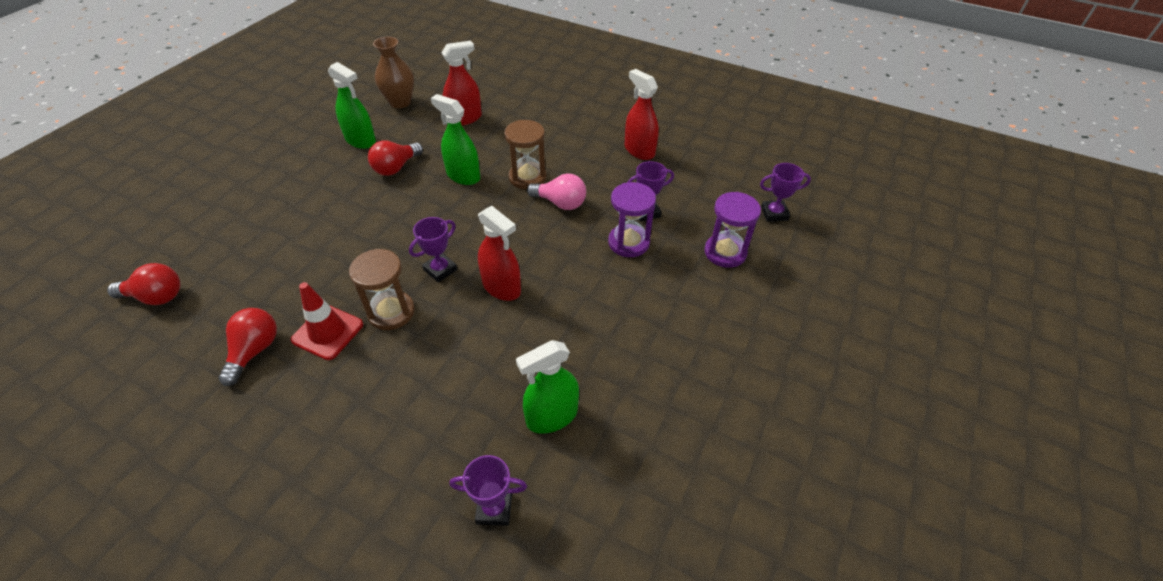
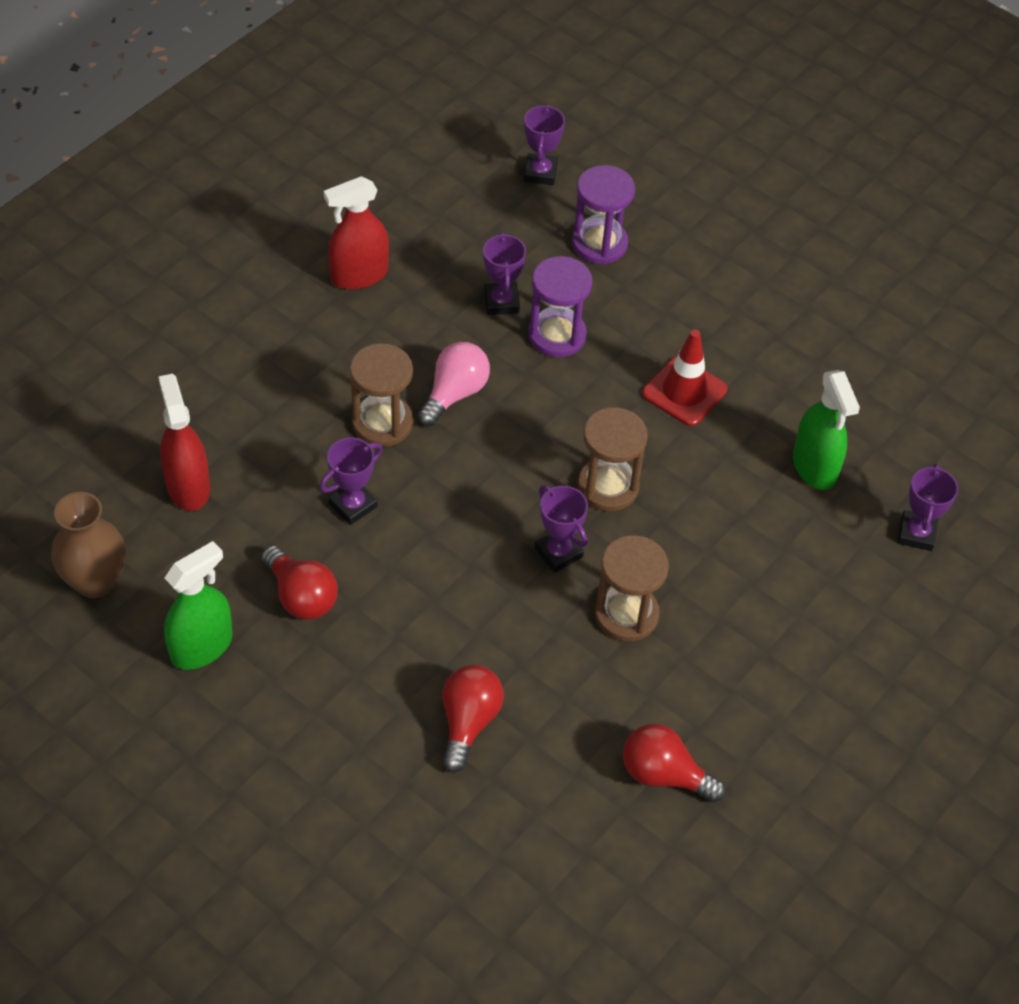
camera: 80 degrees left, 5 degrees up
(156, 297) = (531, 920): red light bulb -> red light bulb (468, 722)
(328, 332) = (647, 689): red traffic cone -> red traffic cone (684, 391)
(463, 176) = (353, 505): green spray bottle -> purple trophy
(501, 287) = (608, 487): red spray bottle -> brown hourglass

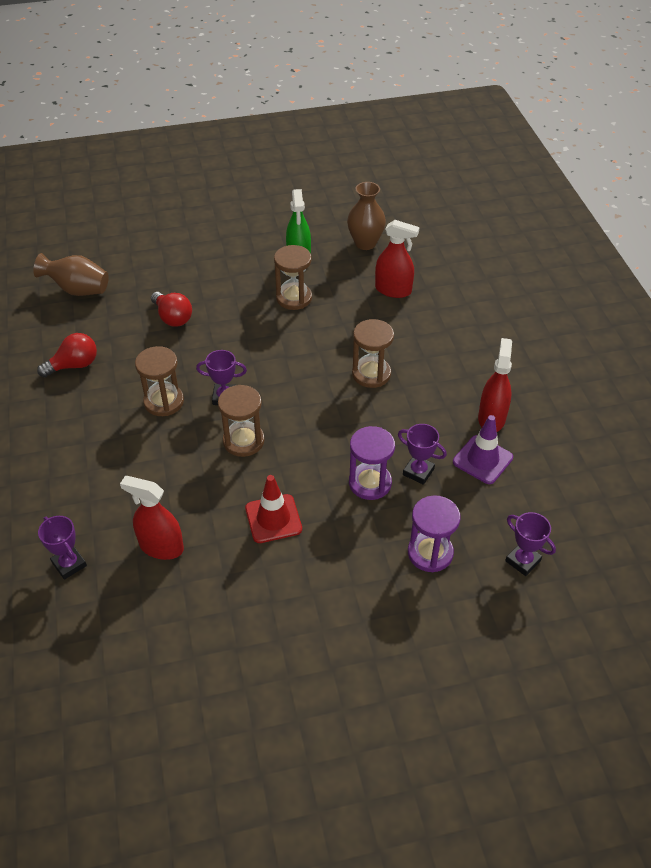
camera: 130 degrees right, 5 degrees down
(301, 596) = (294, 298): red light bulb -> brown hourglass
(353, 505) = (329, 338): purple trophy -> none
(432, 256) = (482, 460): none -> purple traffic cone
(454, 394) = (366, 413): pink light bulb -> none
(519, 908) = (78, 290): none -> brown vase
(814, 467) = (161, 547): green spray bottle -> red spray bottle

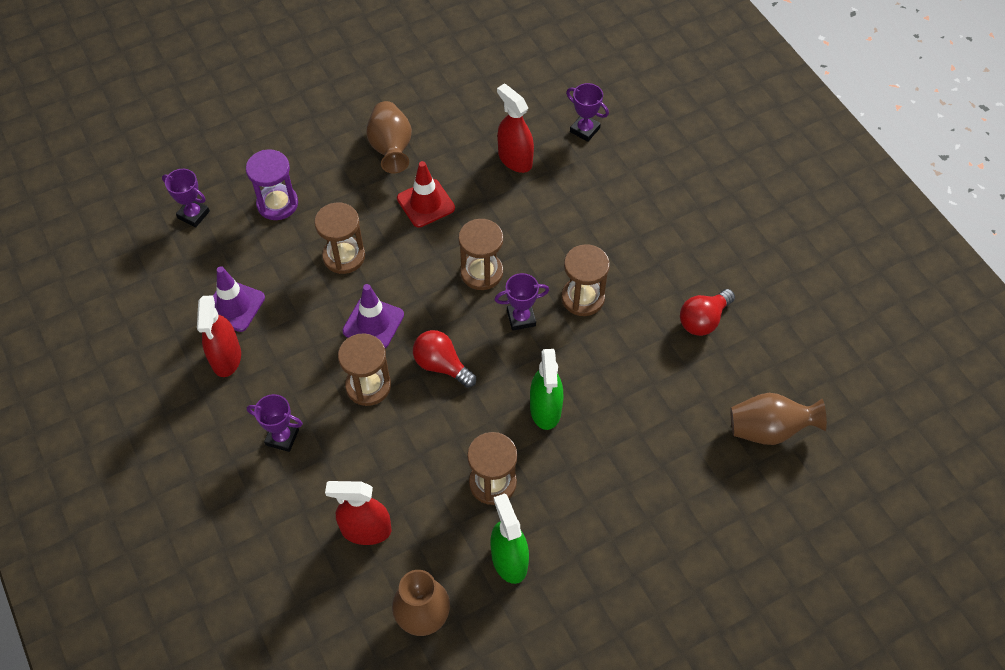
camera: 165 degrees right, 10 degrees up
(161, 547) = (515, 159): red spray bottle -> red spray bottle turned 135 degrees counterclockwise
(173, 318) = (629, 413): red light bulb -> red light bulb (441, 365)
(235, 332) = (545, 409): none -> green spray bottle
(291, 591) = (391, 149): none -> brown vase
(355, 419) = (373, 323): none -> purple traffic cone
(370, 483) = (344, 256): purple hourglass -> brown hourglass
(418, 472) = (298, 278): purple trophy -> purple trophy (282, 437)

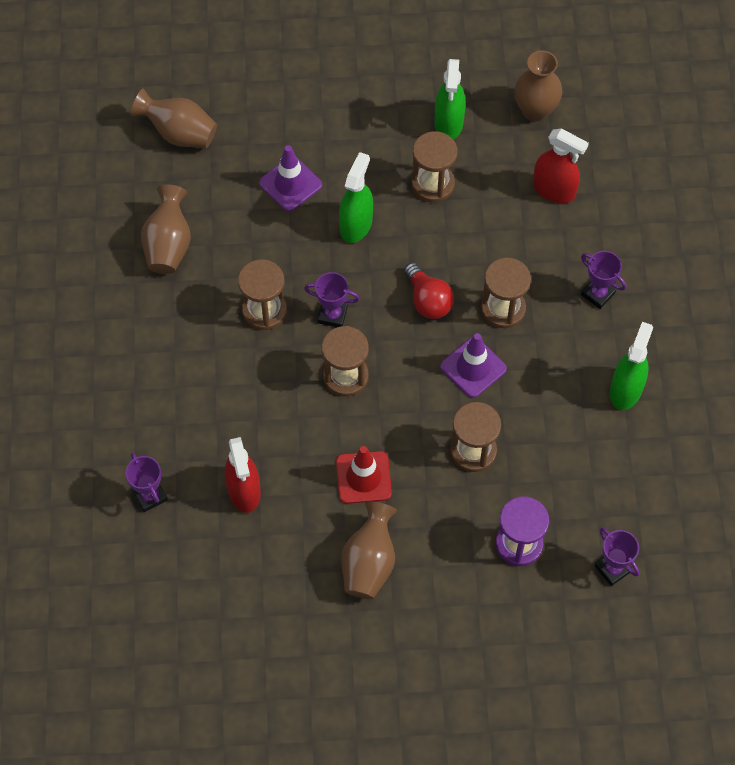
camera: 155 degrees left, 5 degrees up
(226, 358) = (625, 390): red spray bottle -> green spray bottle
(234, 306) = (602, 442): purple traffic cone -> purple traffic cone (290, 184)
(703, 320) = (168, 244): red light bulb -> brown vase

